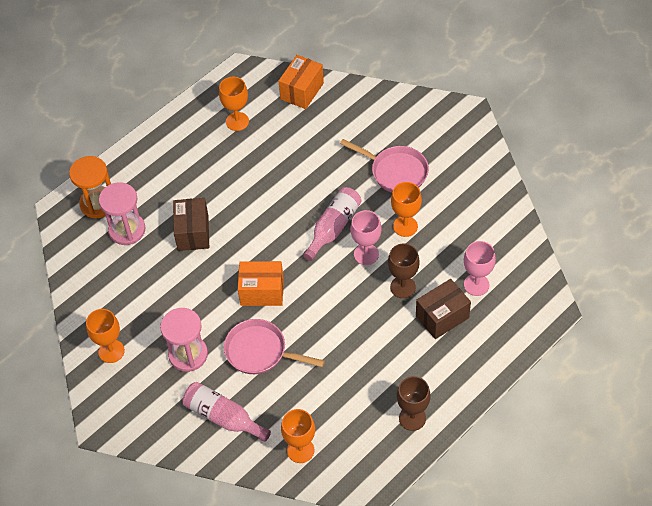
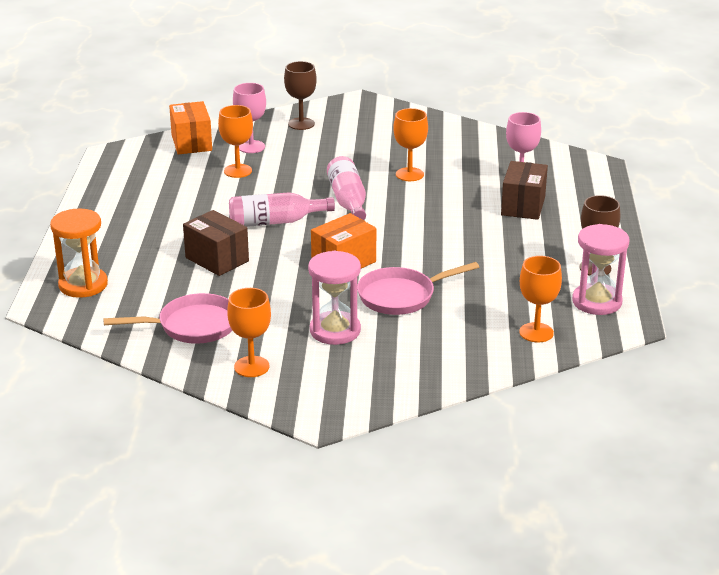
camera: 45 degrees left, 25 degrees down
(127, 230) = (143, 287): pink hourglass -> pink hourglass (596, 302)
(223, 417) = (433, 350): pink bottle -> pink bottle (275, 222)
(237, 121) = (155, 181): orange goblet -> orange goblet (238, 171)
(366, 254) = (402, 202): pink goblet -> pink goblet (251, 147)
(395, 172) = (352, 151): pink pan -> pink pan (193, 326)
(402, 287) = (463, 205): brown goblet -> brown goblet (301, 124)

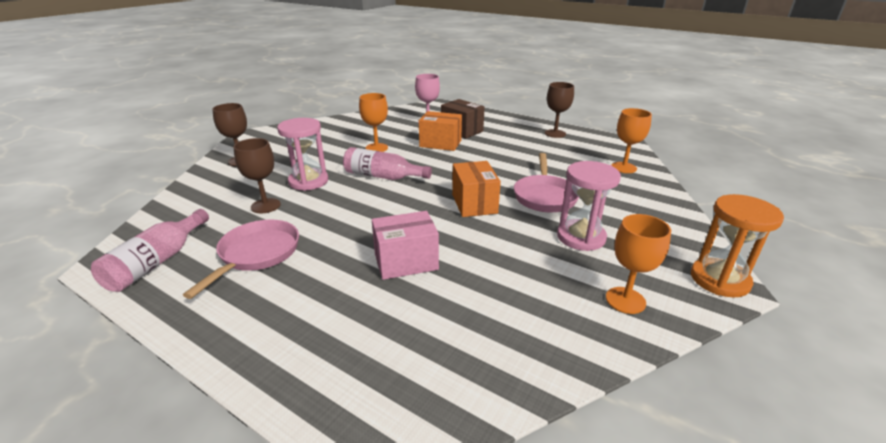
camera: 60 degrees left, 0 degrees up
(83, 285) = (361, 381): orange hourglass -> orange hourglass (719, 280)
(191, 143) = (177, 213): orange box -> orange box (440, 143)
(193, 326) = (524, 316): pink pan -> pink pan (257, 254)
(217, 259) = (406, 261): brown box -> pink box
(238, 171) = (265, 206): orange goblet -> brown goblet
(251, 147) = (237, 189): pink goblet -> none
(275, 222) = (375, 214): pink bottle -> pink bottle (157, 262)
(596, 302) = (595, 143): pink hourglass -> pink hourglass (308, 181)

